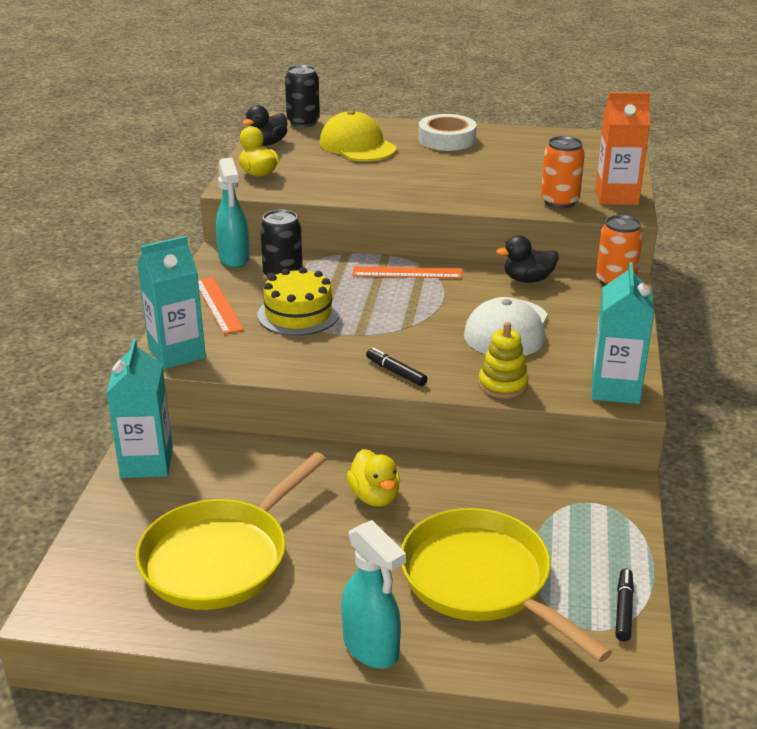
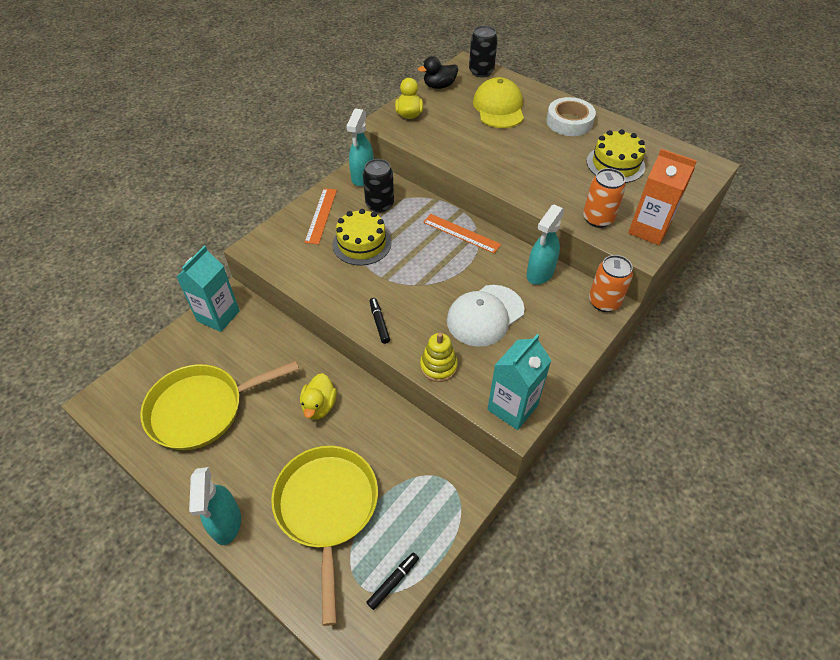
camera: 30 degrees right, 20 degrees up
(177, 353) = (266, 248): turquoise carton -> none
(528, 280) = (540, 273): black duck -> turquoise spray bottle
(530, 159) = (615, 164): none -> yellow cake

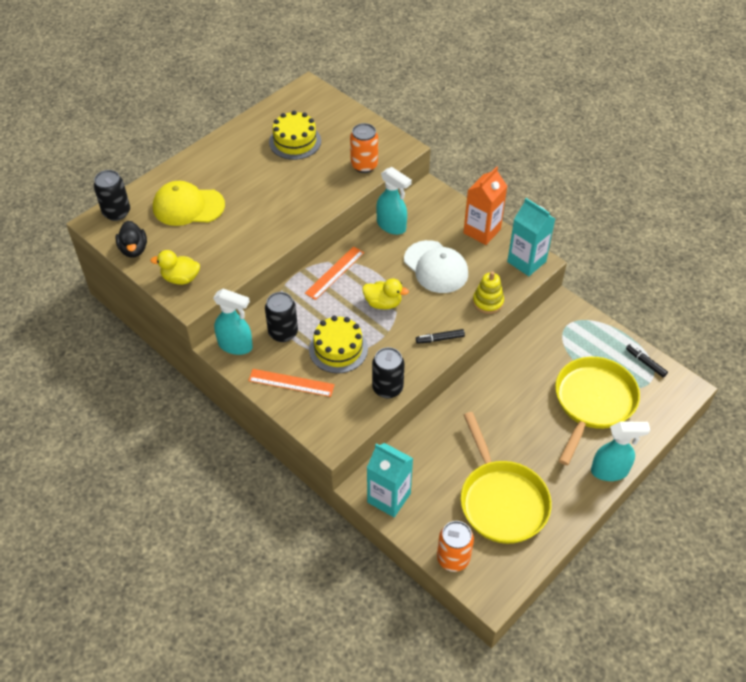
camera: 85 degrees left, 0 degrees up
(313, 283) = (387, 388): none -> black can
(319, 406) = (499, 408): yellow duck -> yellow duck (383, 303)
(327, 508) = (592, 402): yellow pan -> yellow pan turned 120 degrees clockwise
(569, 122) = (225, 160): white tape -> none
(604, 302) = (426, 193): orange can -> orange can (453, 558)
(648, 230) = (381, 139): orange carton -> orange carton (482, 231)

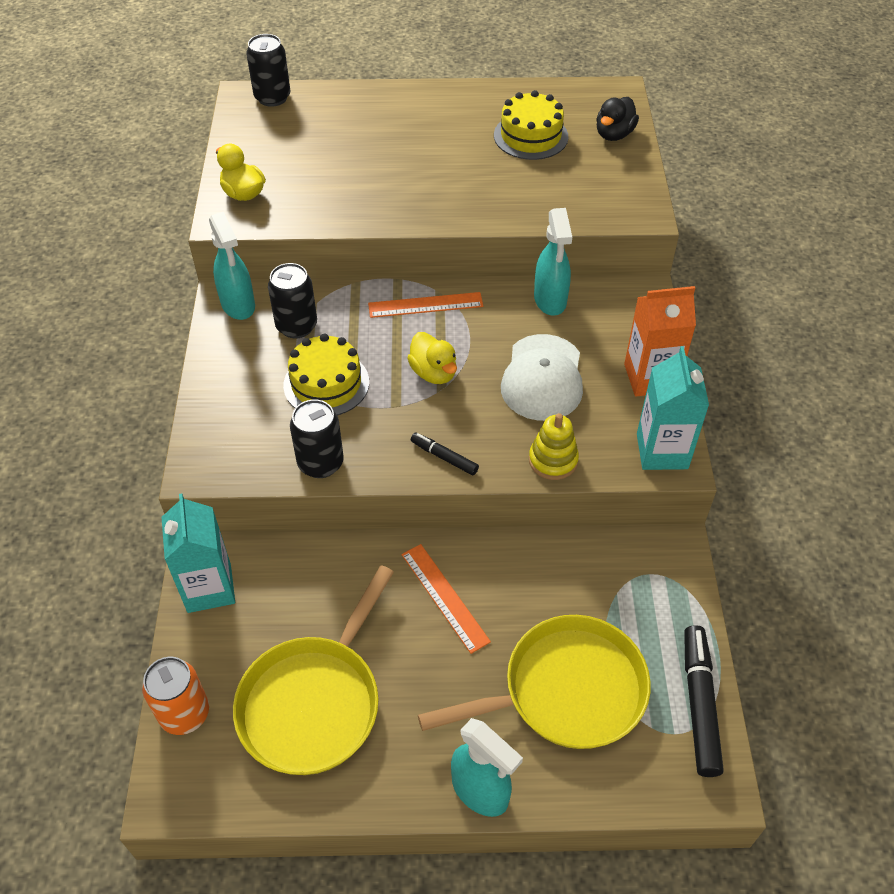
camera: 45 degrees right, 0 degrees up
(134, 249) = (241, 140): black duck -> black duck (614, 134)
(188, 206) = (341, 132): yellow cap -> none
(291, 383) = (238, 380): orange ruler -> orange ruler (444, 597)
(364, 165) = (574, 205): orange can -> none
(645, 363) = (699, 705): black marker -> black marker, size x1.82

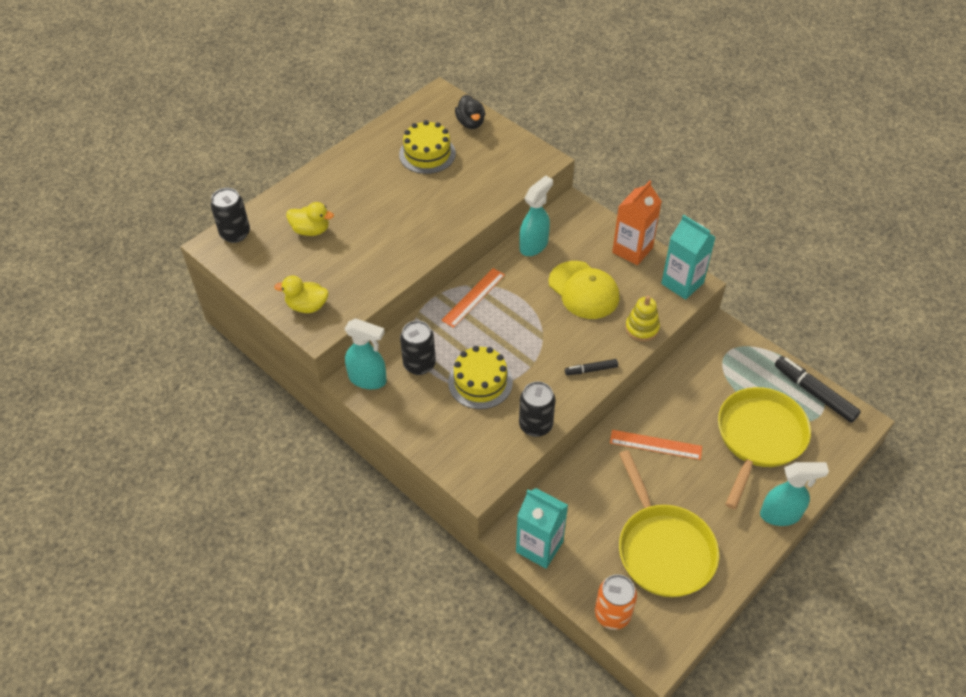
camera: 45 degrees left, 0 degrees up
(434, 373) = (527, 331): yellow duck -> yellow duck (311, 230)
(542, 378) = (583, 290): white cap -> yellow cap
(550, 300) = (534, 245): turquoise spray bottle -> turquoise spray bottle turned 90 degrees counterclockwise

